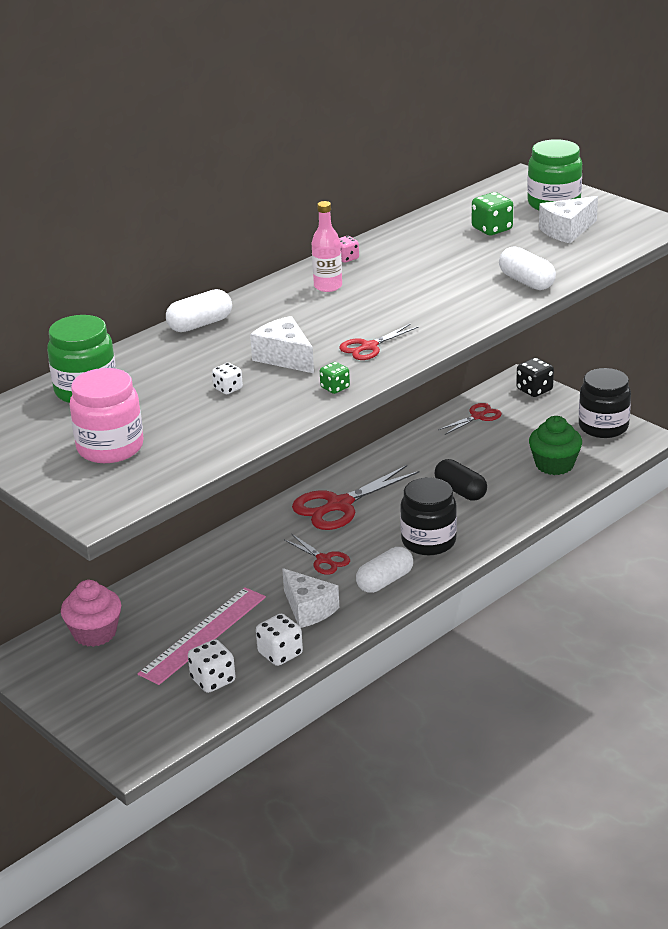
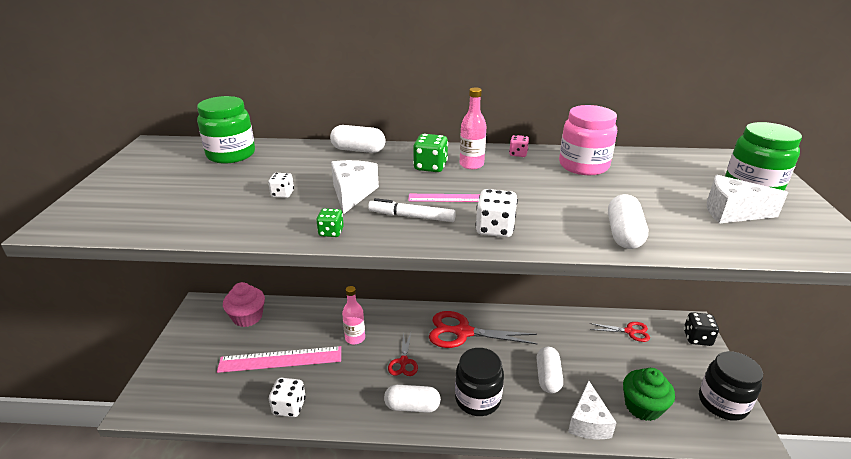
camera: 45 degrees right, 0 degrees up
(110, 447) = (158, 191): pink jar -> pink jar (583, 166)
(213, 680) = (238, 393): white dice -> white dice (495, 229)
(245, 574) = (355, 338): none -> pink bottle
(308, 609) = (347, 389): white cheese -> white cheese (588, 422)
(368, 319) = (451, 198): none -> pink ruler
(369, 347) = (412, 217): red scissors -> white marker
(460, 491) = (548, 377): black capsule -> white capsule
(492, 229) = (662, 182): green dice -> green dice (430, 167)

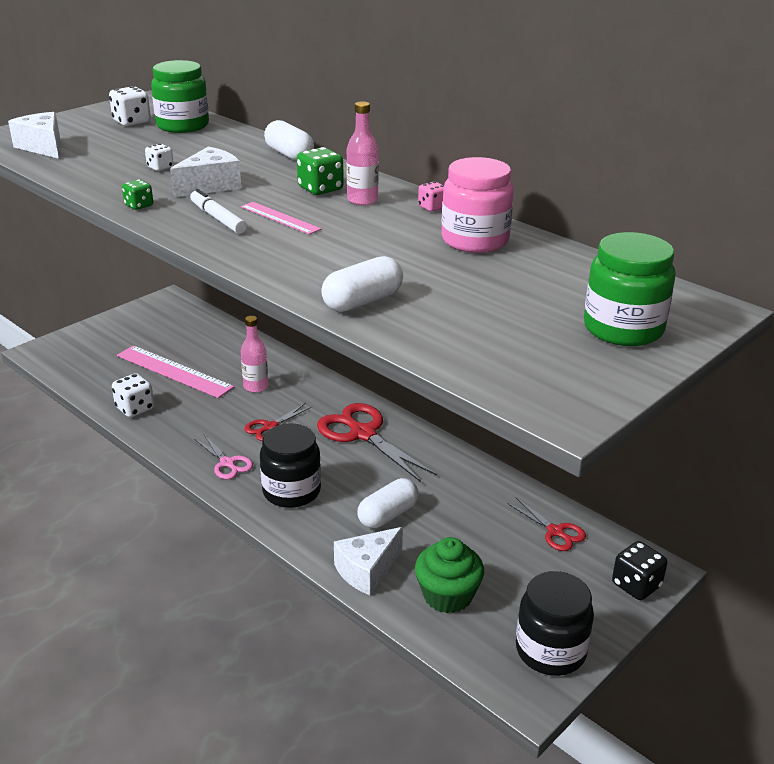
camera: 40 degrees right, 0 degrees up
(247, 317) = (192, 326): pink cupcake -> none
(412, 406) = (227, 463): white capsule -> pink scissors
(495, 229) = (261, 252): white dice -> white dice (132, 122)
(732, 212) = (527, 334): white cheese -> white cheese (43, 147)

